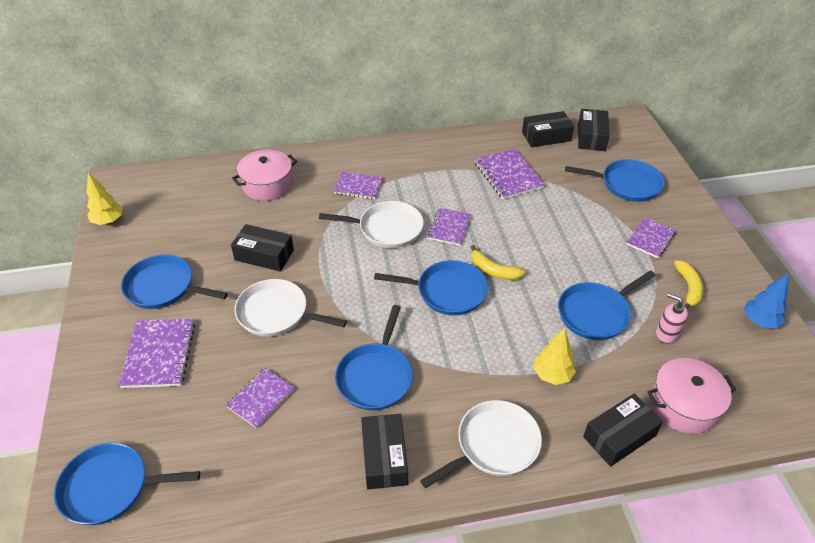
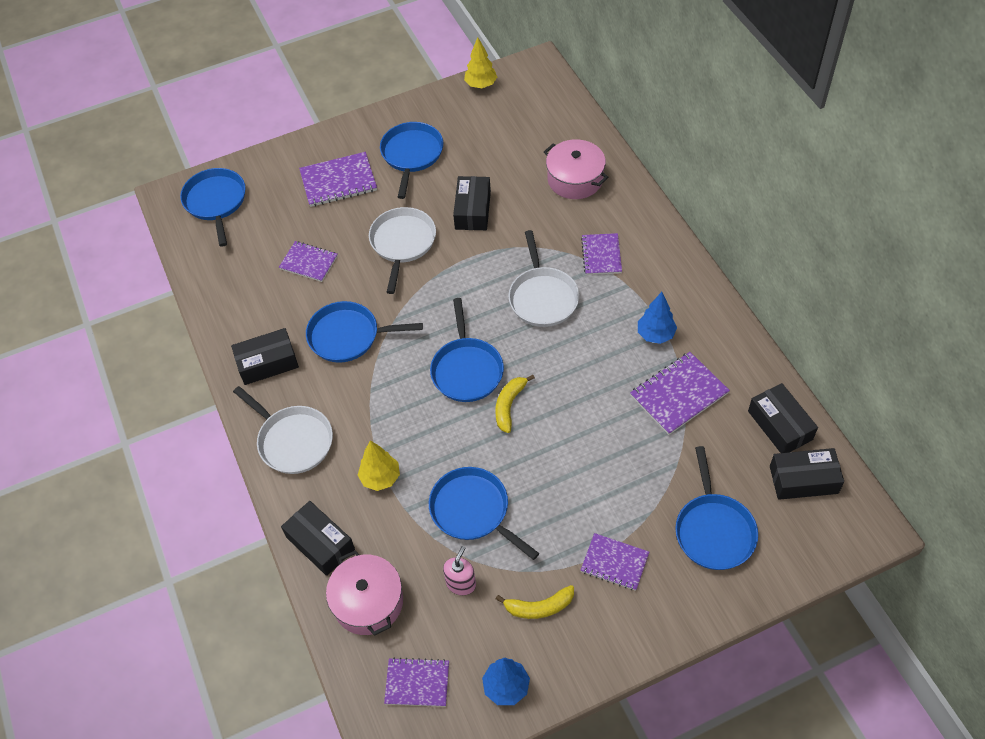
camera: 80 degrees right, 10 degrees up
(449, 175) = (655, 334): none -> blue tree
(449, 227) = (563, 352): purple notebook -> purple notebook (417, 683)

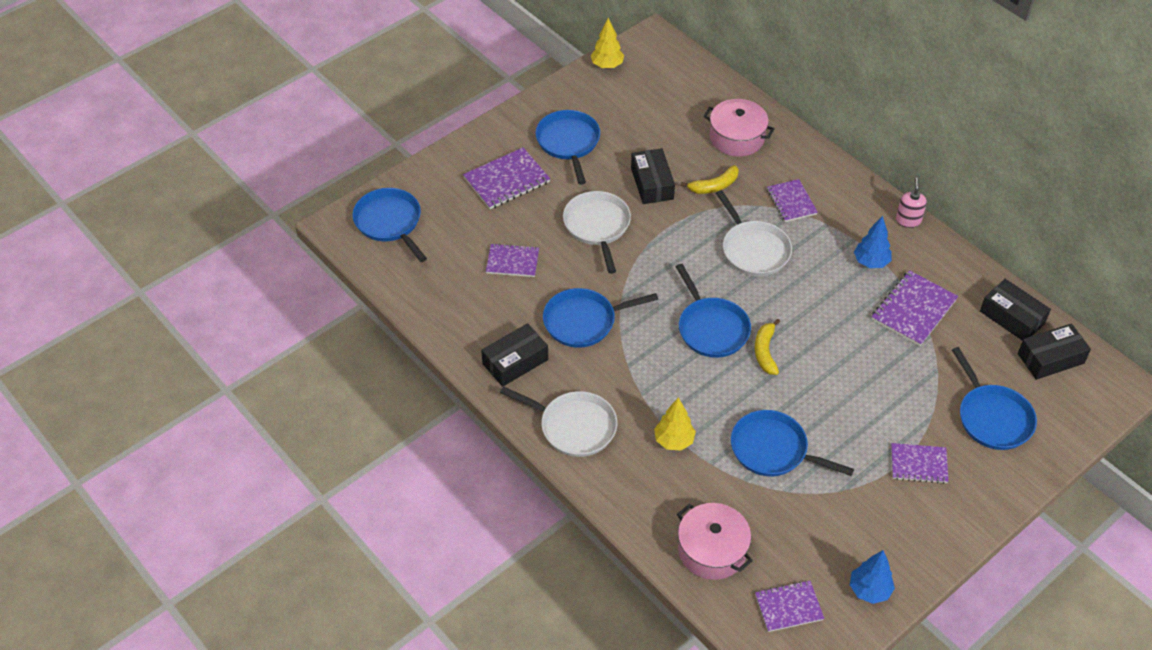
camera: 20 degrees left, 5 degrees down
(320, 543) = (643, 510): black box -> none
(461, 583) = (790, 514): pink soap dispenser -> pink soap dispenser (908, 220)
(539, 607) = (868, 517): yellow banana -> yellow banana (714, 186)

